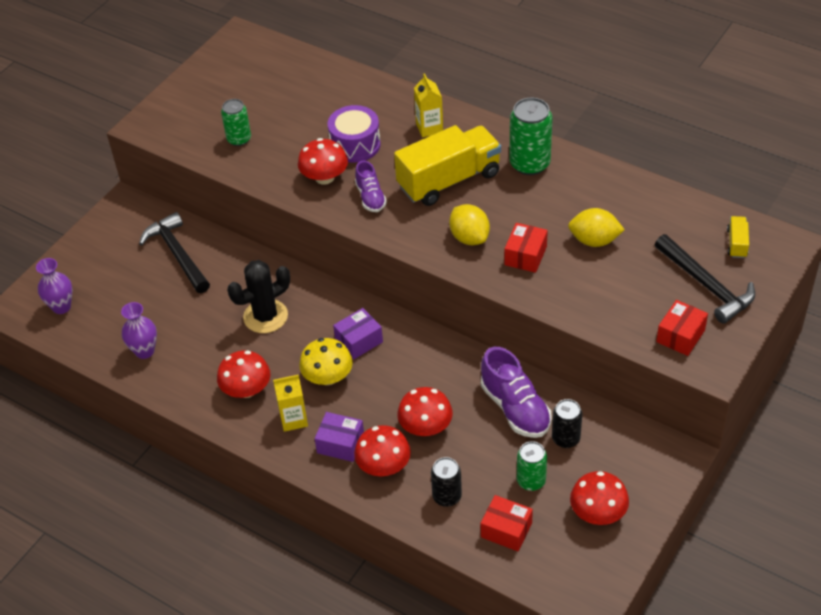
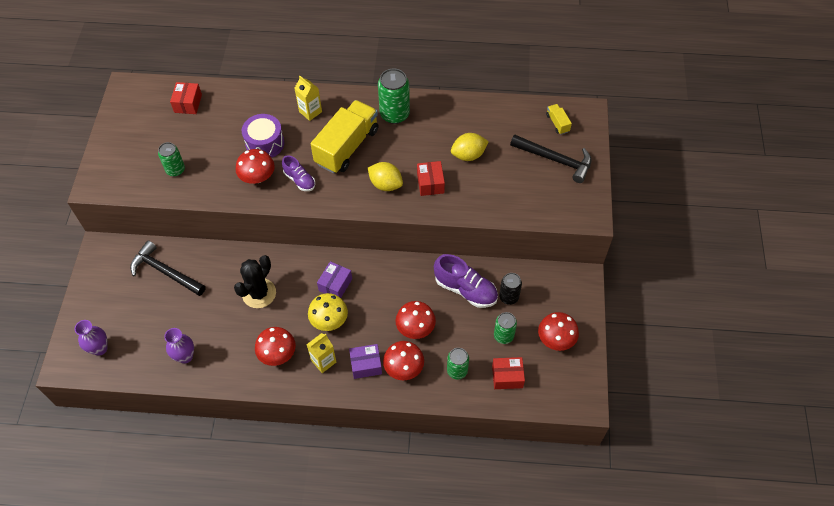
camera: 30 degrees left, 10 degrees up
(447, 496) = (457, 371): black can -> green can
(680, 336) = (559, 202): red box -> red box (188, 103)

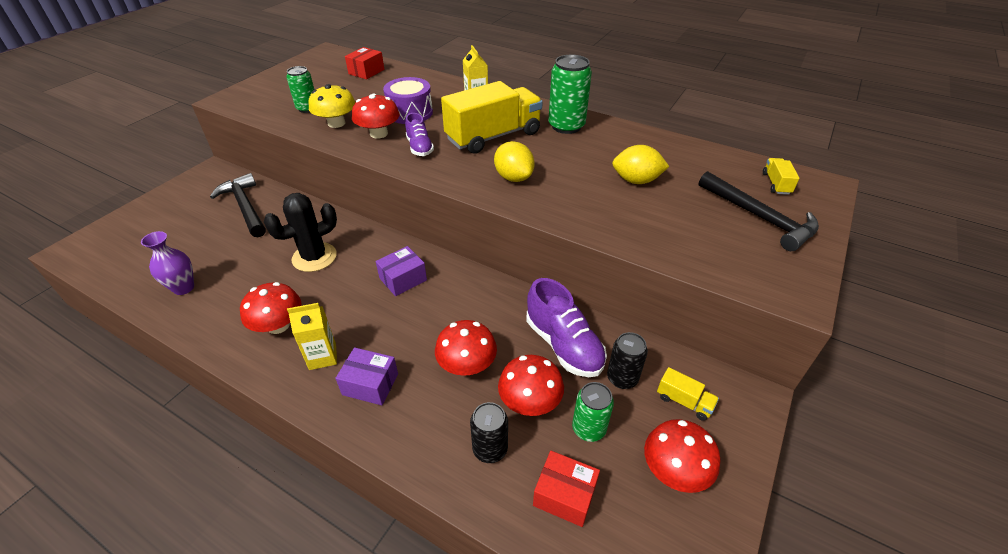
camera: 25 degrees right, 15 degrees down
(100, 348) = (117, 248): purple vase -> none
(329, 320) = (367, 313): yellow mushroom -> yellow mushroom (336, 123)
(404, 367) = (417, 410): red mushroom -> red mushroom (530, 401)
(430, 183) = (570, 192): red box -> none
(457, 371) = (490, 449): green can -> black can
(547, 297) = (684, 401): none -> yellow truck

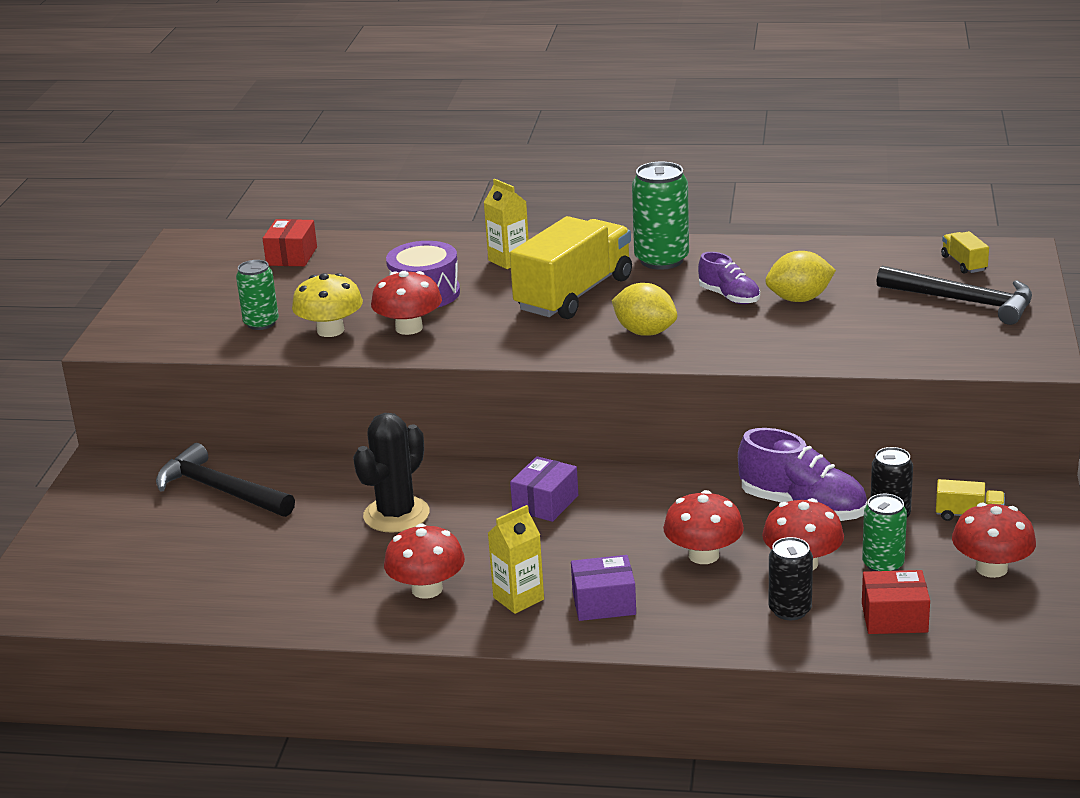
camera: 20 degrees left, 15 degrees down
(183, 288) = (245, 593): purple vase -> none
(419, 147) = (486, 330): purple shoe -> purple shoe (729, 297)

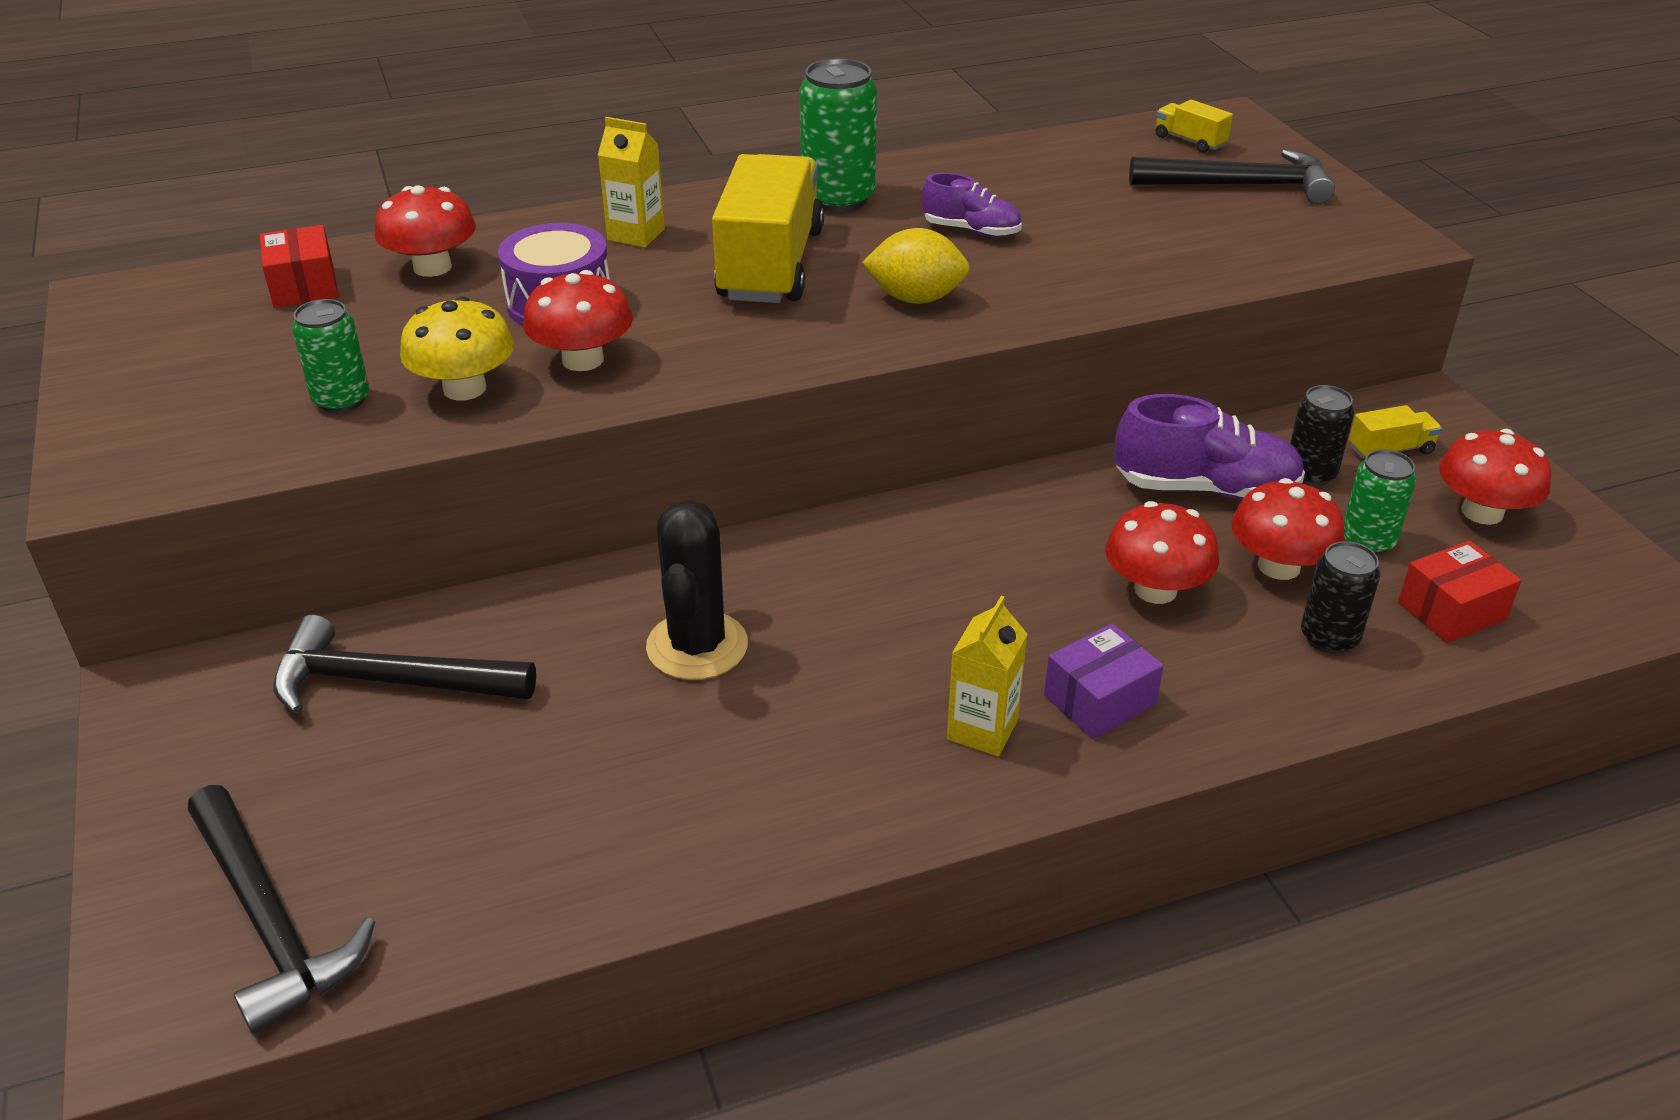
camera: 30 degrees left, 10 degrees up
(86, 582) = (271, 922): none -> black hammer
(427, 589) = (842, 755): red mushroom -> red mushroom (432, 267)
(545, 503) = (889, 570): purple box -> none
(799, 299) = (1057, 218): yellow lemon -> none

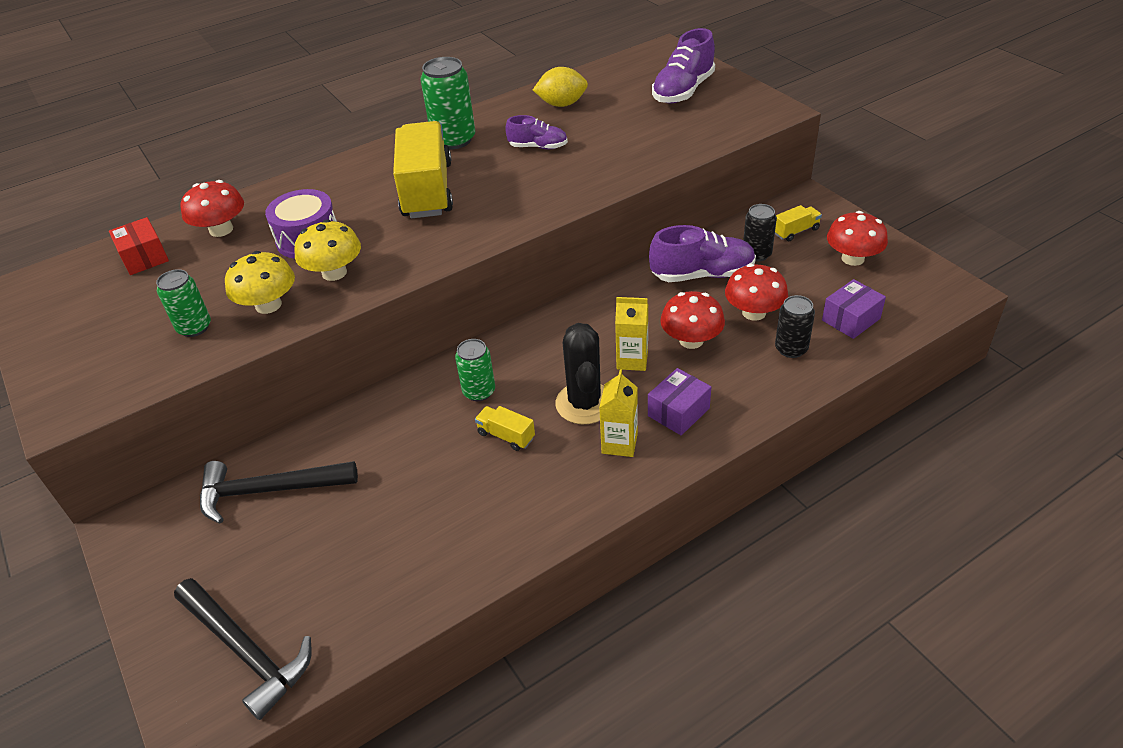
camera: 10 degrees left, 5 degrees up
(583, 360) = (334, 272): red mushroom -> yellow mushroom
(636, 234) = (340, 185): yellow carton -> yellow carton (632, 360)
(697, 646) = (444, 429): black cactus -> black cactus (584, 403)
(916, 298) = (519, 196): yellow lemon -> yellow lemon (562, 104)
(1190, 141) = (646, 67): yellow truck -> yellow truck (506, 436)
(1242, 186) = (683, 91): black hammer -> purple shoe
(1367, 541) = (797, 288): green can -> green can (479, 391)
(1451, 611) = (851, 319): red box -> purple box

